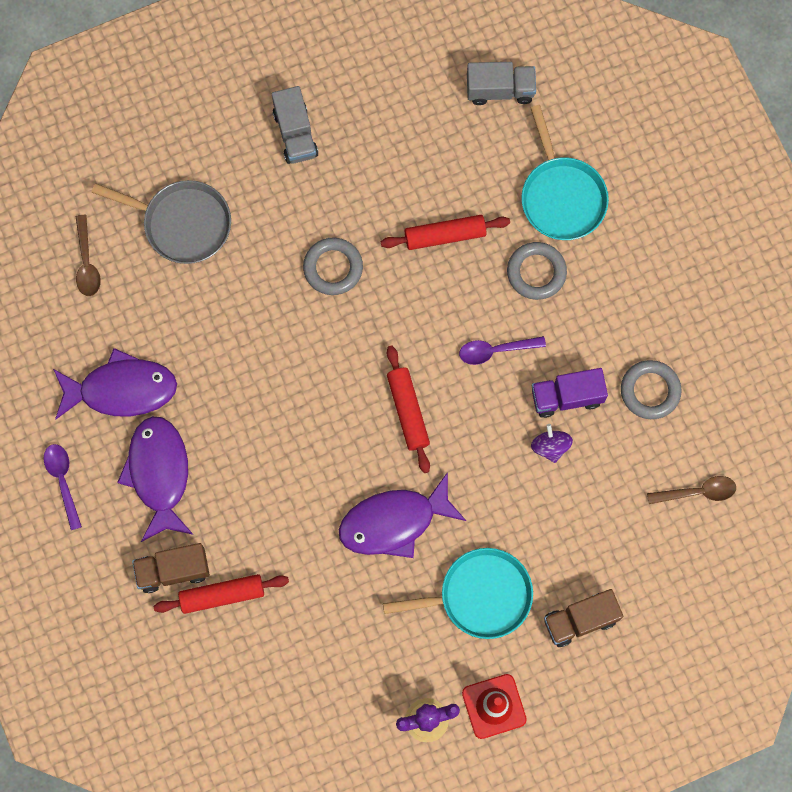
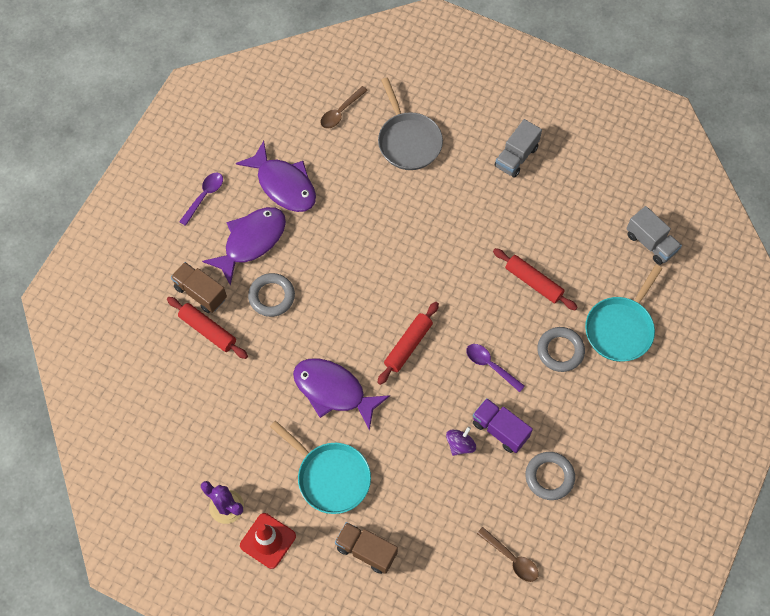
camera: 50 degrees right, 10 degrees down
(333, 268) = (456, 237): grey ring -> grey ring (271, 296)

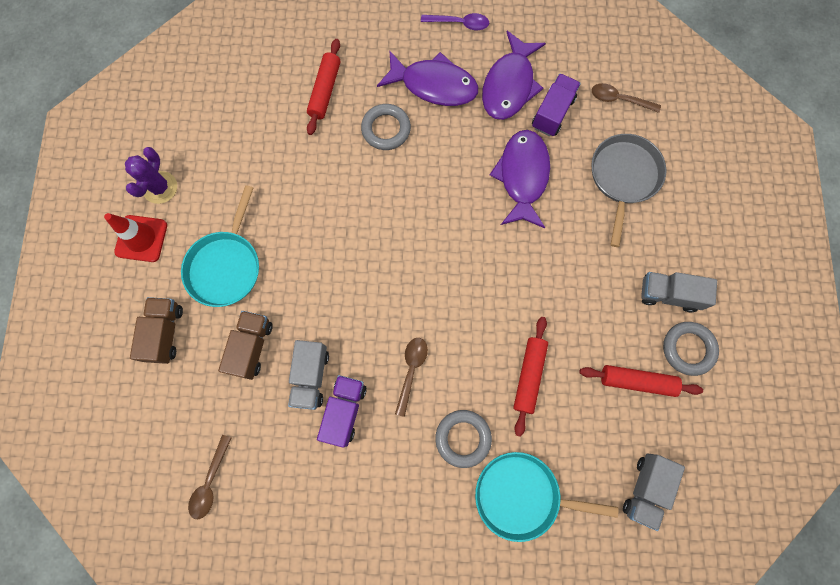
camera: 65 degrees right, 10 degrees up
(200, 293) = (359, 67): brown truck -> brown truck (251, 347)
(326, 164) = (552, 113): none -> purple truck
(334, 391) = (314, 229): purple fish -> purple fish (522, 177)
(408, 141) = (623, 177): grey pan -> grey pan turned 150 degrees clockwise
(408, 345) = (395, 278): red rolling pin -> red rolling pin (637, 381)
(460, 445) = (311, 377): purple spinning top -> grey truck
(490, 366) = (411, 371): purple spoon -> brown spoon
(549, 477) = (314, 485): grey ring -> grey ring (688, 349)

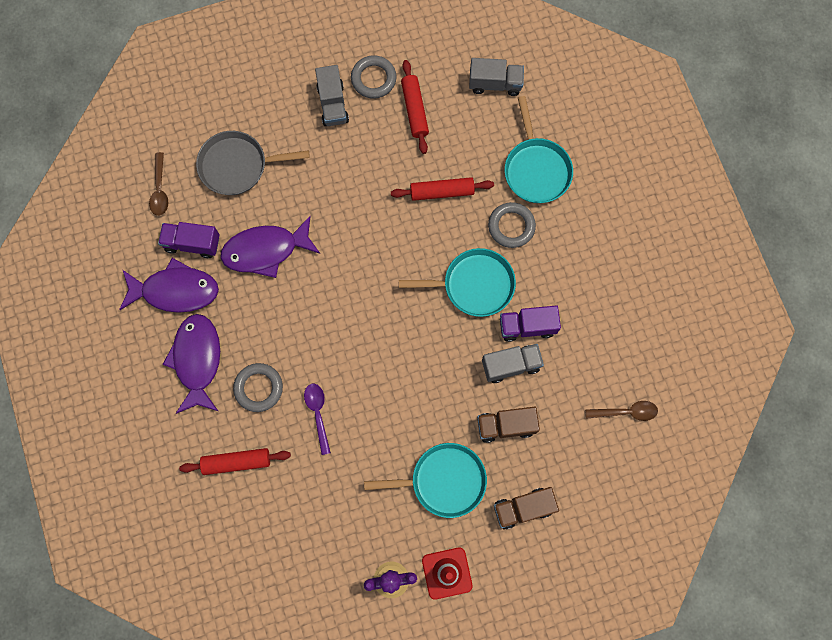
camera: 110 degrees left, 0 degrees up
(411, 371) = (474, 285): brown spoon -> turquoise pan
(459, 23) = (121, 359): purple spoon -> purple spoon (318, 414)

